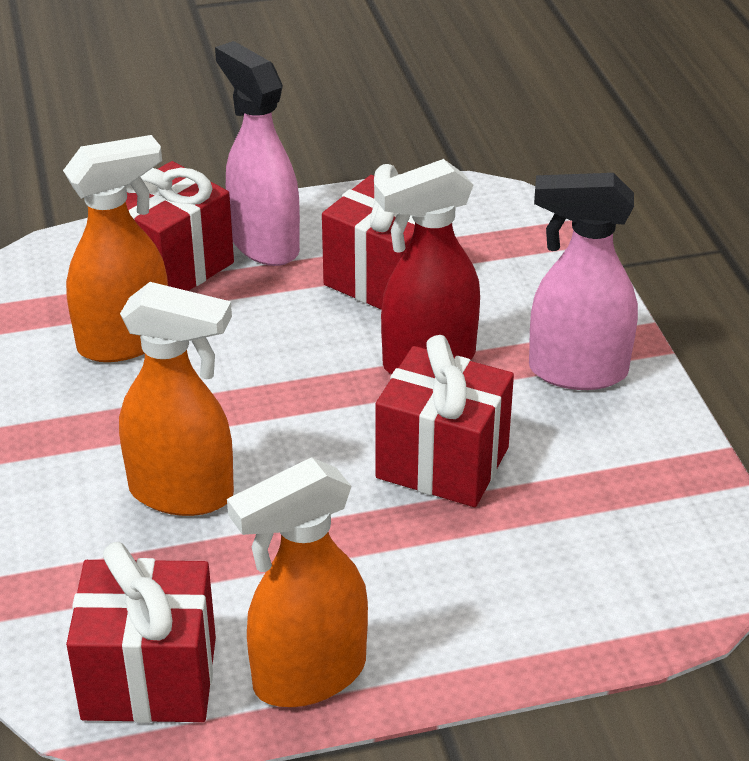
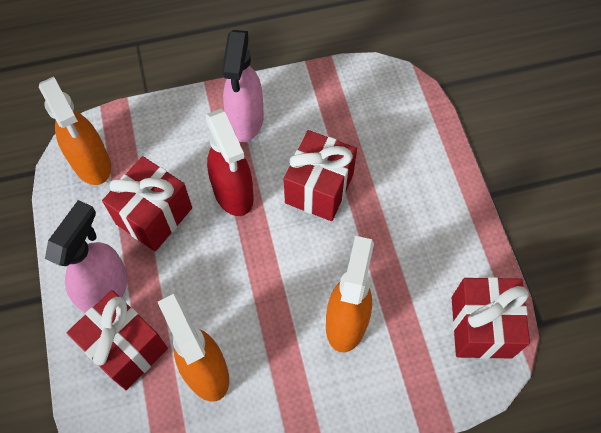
camera: 90 degrees left, 25 degrees up
(264, 244) = (106, 290): pink spray bottle -> pink spray bottle turned 150 degrees clockwise
(308, 676) = (471, 251): orange spray bottle -> orange spray bottle (92, 164)

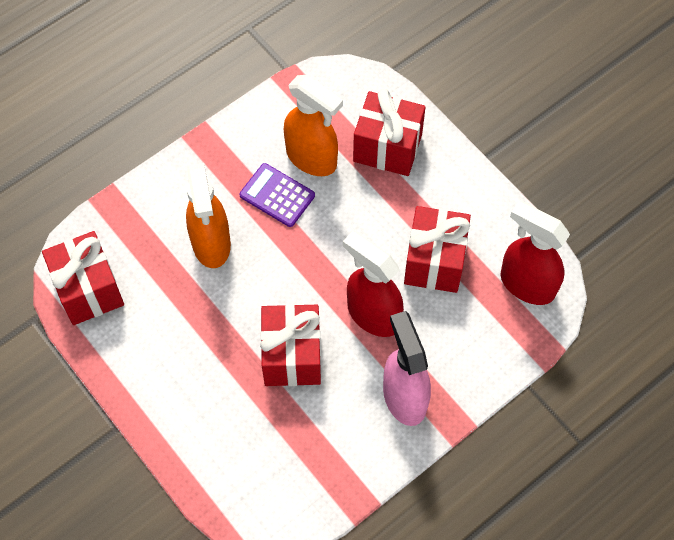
camera: 155 degrees right, 0 degrees up
(92, 164) = (526, 284): orange spray bottle -> red spray bottle
(106, 290) = (434, 183): pink spray bottle -> none
(260, 345) = (277, 195): none -> purple calculator

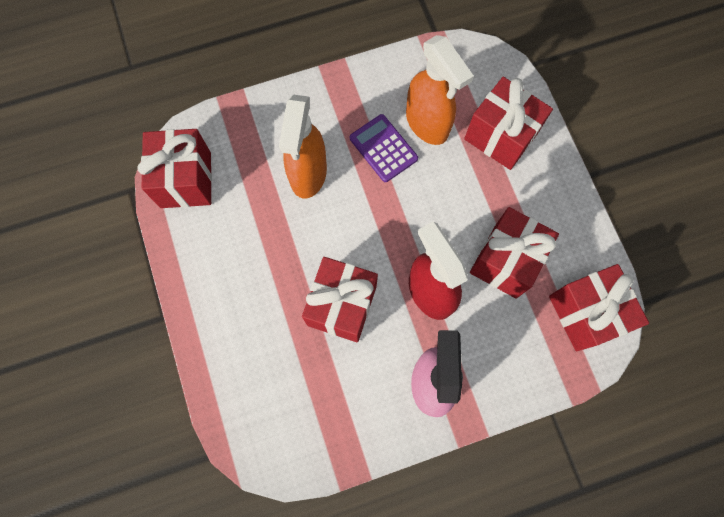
camera: 20 degrees right, 10 degrees up
(526, 284) = (585, 313): red spray bottle -> red gift

